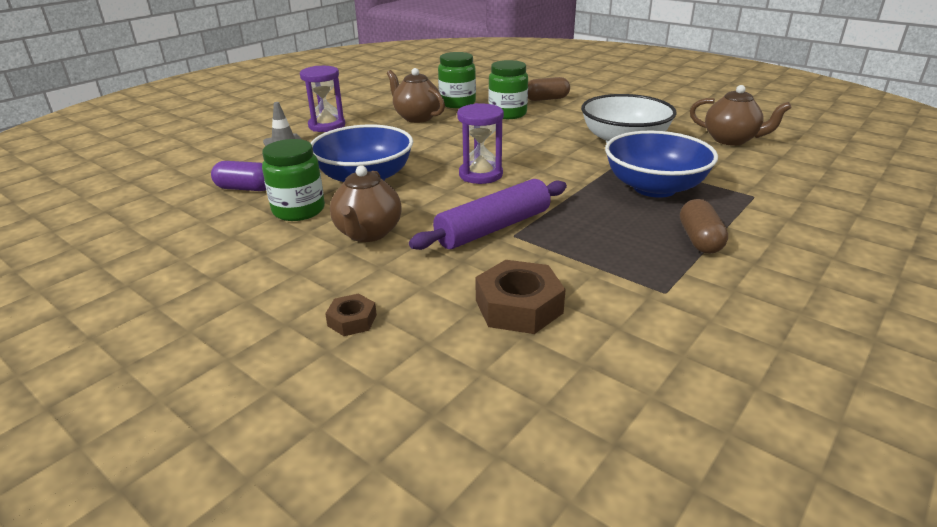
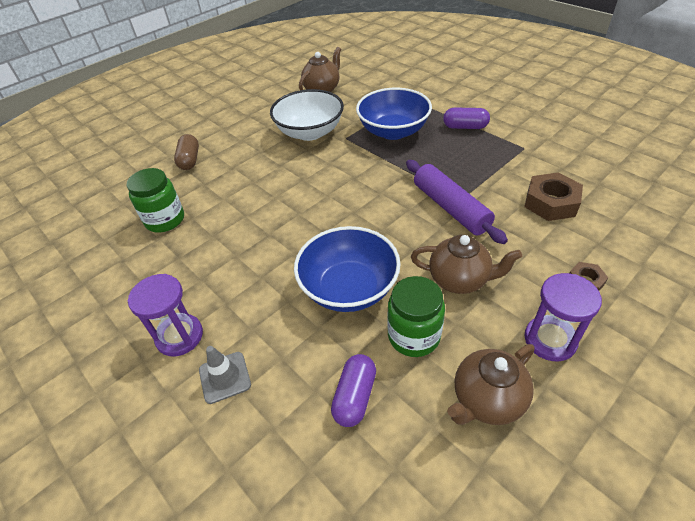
camera: 80 degrees left, 15 degrees up
(417, 117) = (193, 252): brown teapot -> brown teapot (487, 400)
(480, 175) = (355, 210): purple hourglass -> purple hourglass (550, 340)
(507, 114) = (217, 187): green jar -> none
(699, 240) = (465, 127): brown capsule -> purple capsule

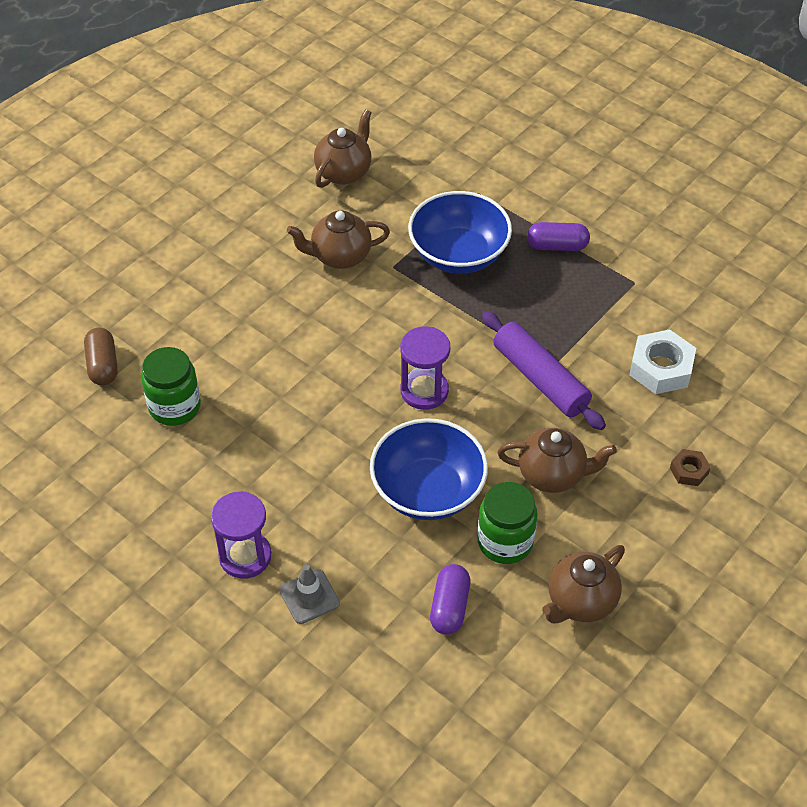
camera: 10 degrees left, 5 degrees up
(190, 160) = (176, 308): brown capsule -> brown capsule (103, 365)
(310, 132) = (340, 256): white bowl -> brown teapot
(550, 340) = (645, 538): purple hourglass -> purple hourglass (424, 391)
(551, 203) = (661, 368): brown nut -> white nut

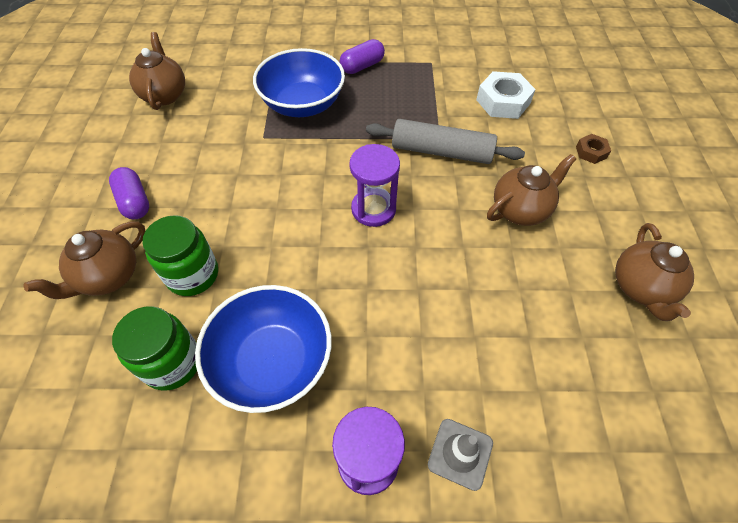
camera: 40 degrees left, 5 degrees up
(103, 365) = (62, 372): brown capsule -> none
(340, 256) = (215, 152): brown teapot -> brown teapot (108, 277)
(428, 490) = (454, 282): blue bowl -> blue bowl (272, 362)
(449, 607) = (569, 366): purple capsule -> purple capsule (134, 202)
(505, 542) = (546, 281): green jar -> green jar (193, 275)
(540, 379) = (441, 152): purple rolling pin -> grey rolling pin

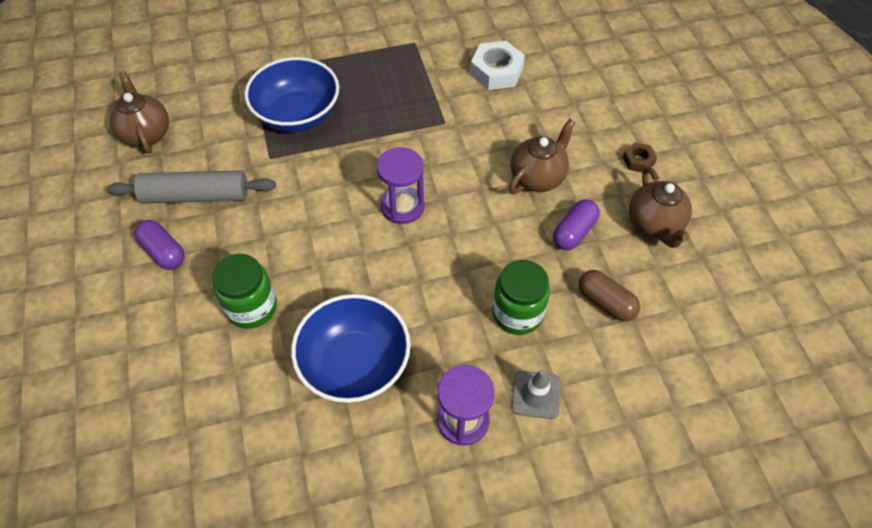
camera: 15 degrees left, 0 degrees up
(108, 277) = (170, 329): brown teapot -> none
(172, 363) = (264, 388): green jar -> green jar (517, 313)
(362, 66) = (345, 60): purple capsule -> purple capsule (574, 232)
(441, 152) = (450, 136): grey rolling pin -> grey rolling pin (196, 196)
(567, 363) = (605, 302): none -> brown capsule
(591, 152) = (589, 107): brown nut -> brown nut (638, 161)

